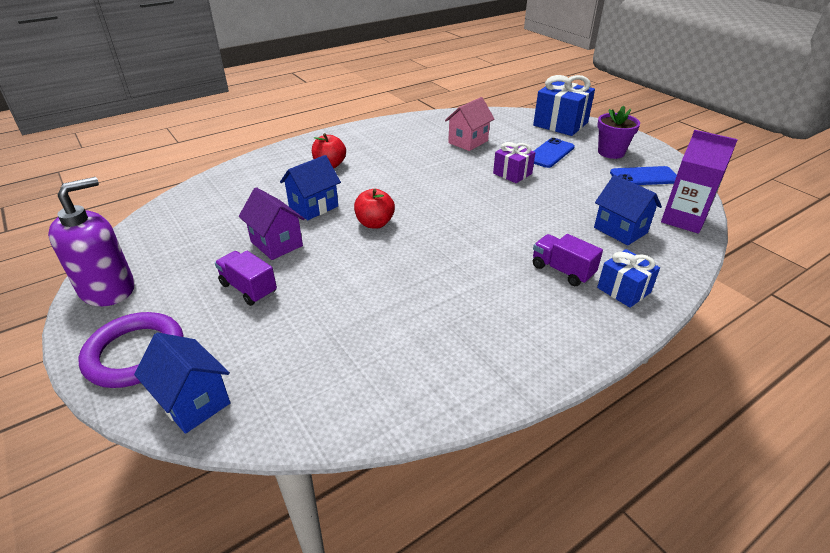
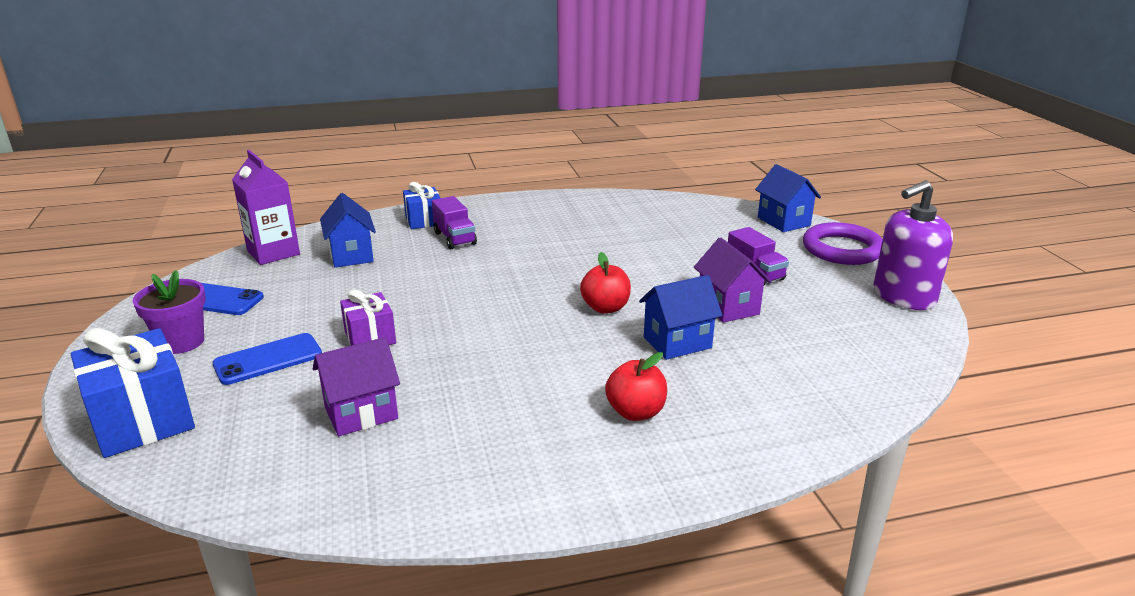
camera: 160 degrees left, 10 degrees down
(468, 142) = (361, 413): pink house -> purple house

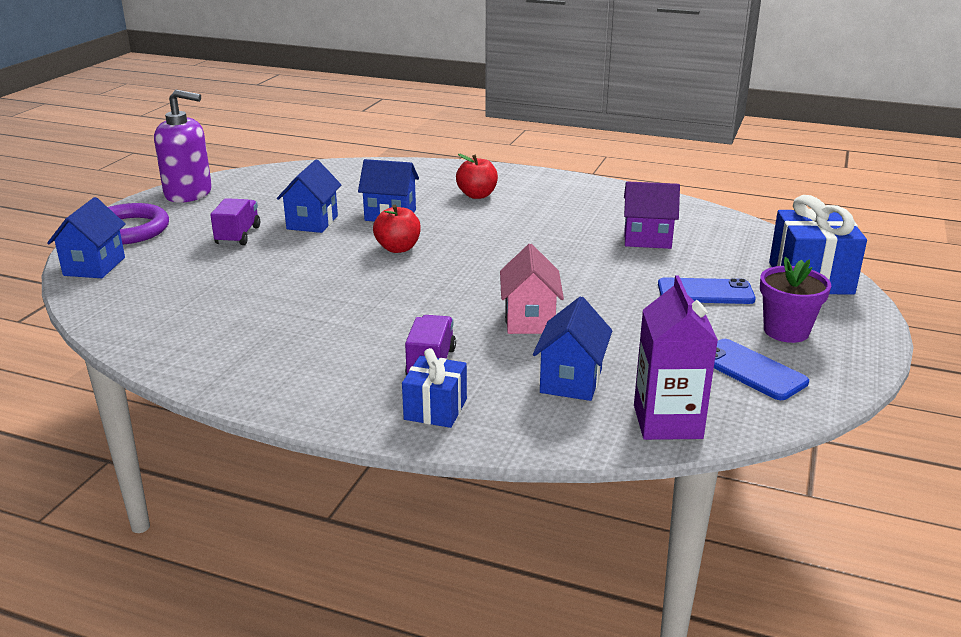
camera: 145 degrees left, 0 degrees up
(370, 337) = (610, 284): purple gift -> none
(415, 283) = (530, 320): none -> pink house
(728, 307) = (312, 222): purple house -> blue house

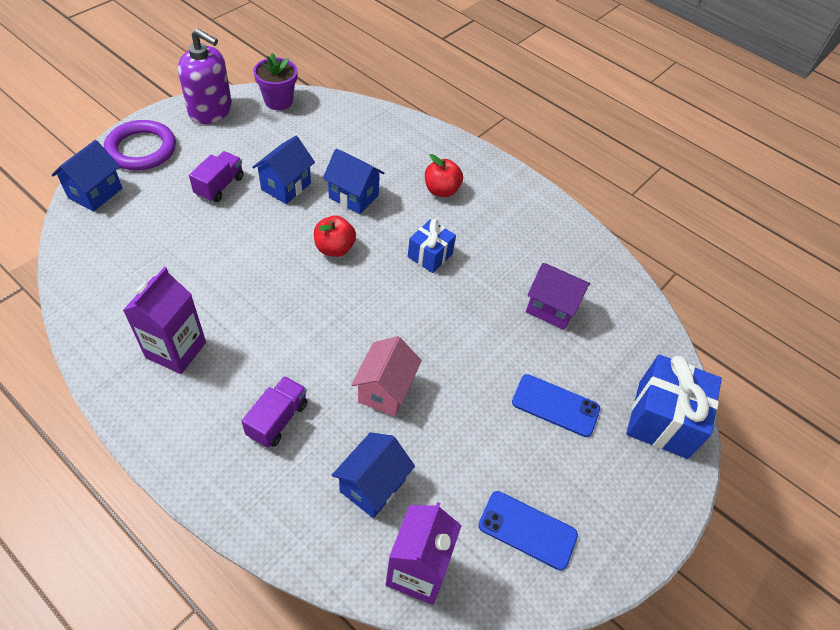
camera: 15 degrees right, 25 degrees up
(276, 345) = (176, 350): none -> purple carton
(435, 409) = (250, 480): blue gift -> blue gift (430, 255)
(751, 370) = (527, 530): blue phone -> blue phone turned 45 degrees counterclockwise
(786, 331) = (591, 488): purple flower pot -> purple flower pot (278, 101)

